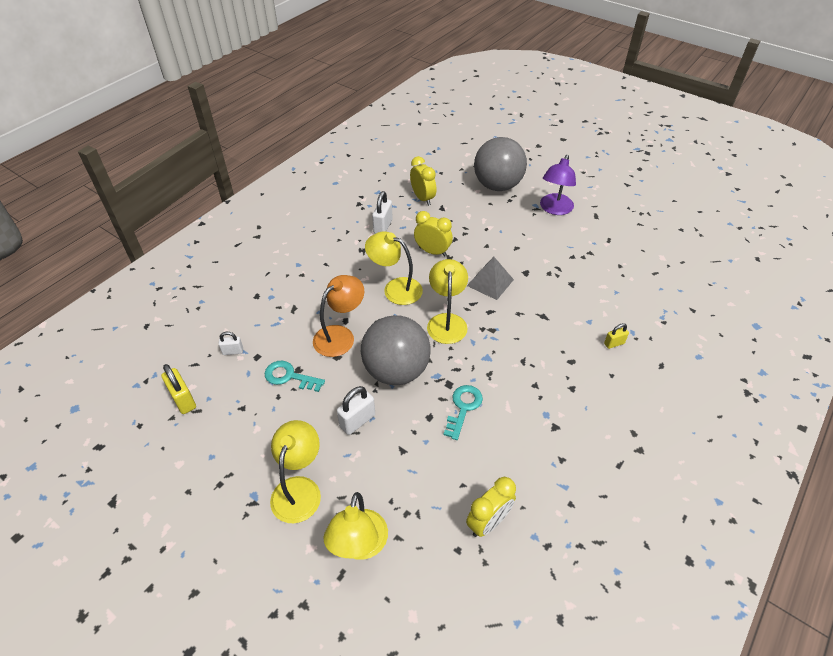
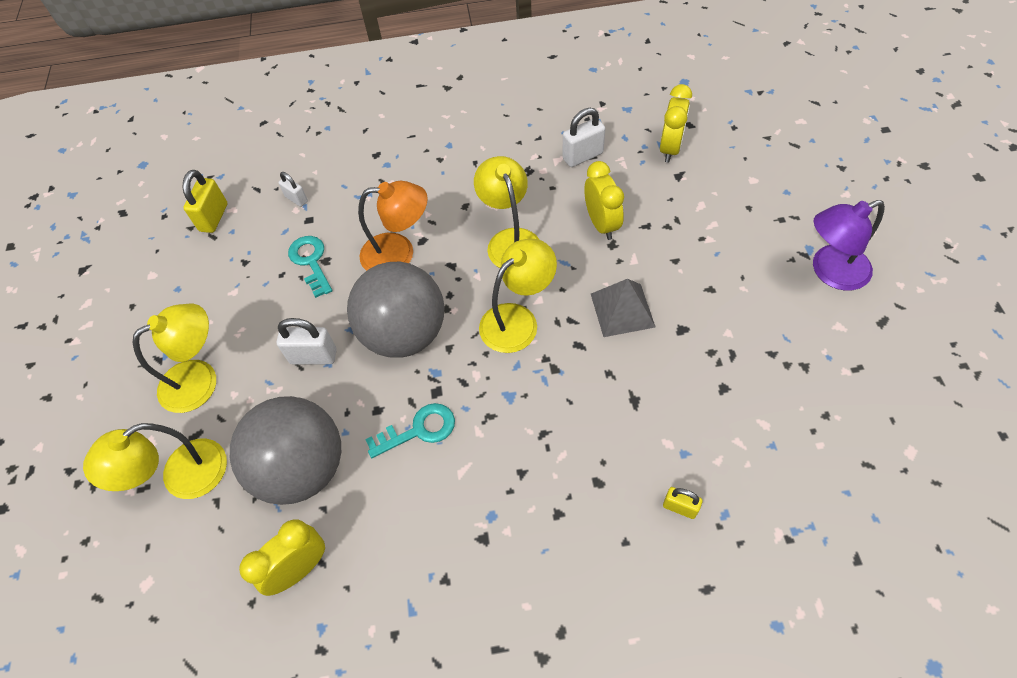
camera: 50 degrees right, 10 degrees up
(488, 522) = (300, 568): yellow clock -> yellow clock turned 135 degrees clockwise
(497, 186) = (788, 189): grey ball -> grey ball (302, 468)

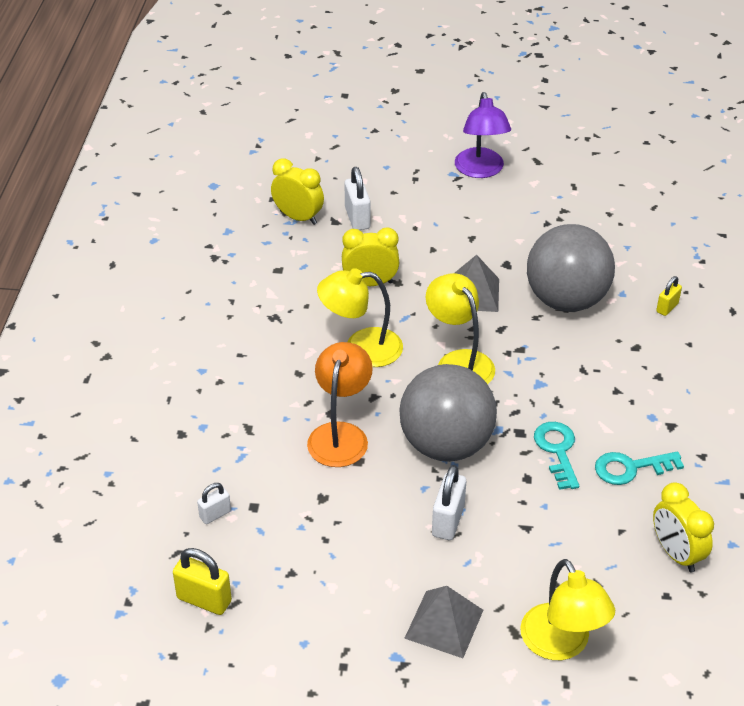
camera: 80 degrees left, 15 degrees down
(200, 379) = (444, 623): yellow lamp -> grey pyramid
(302, 468) = (575, 542): grey ball -> grey ball (566, 300)
(311, 262) = (319, 510): turquoise key -> turquoise key (631, 468)
(582, 156) = (276, 275): white padlock -> white padlock (357, 218)

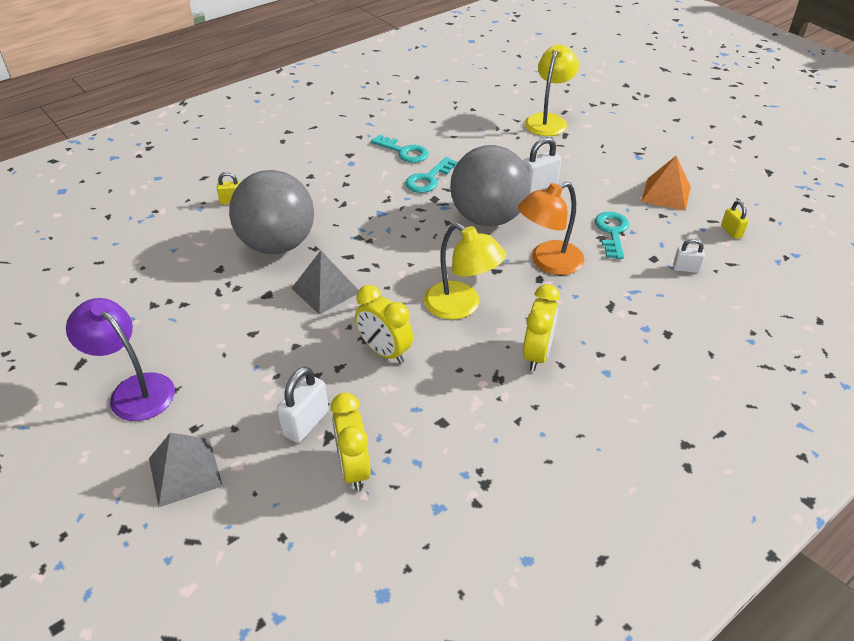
camera: 135 degrees left, 0 degrees up
(204, 600) = (731, 231): yellow padlock -> yellow padlock, size x0.61
(313, 610) = (666, 194): none -> orange pyramid
(318, 511) = (612, 232): none -> turquoise key
(444, 623) = (597, 154): grey pyramid -> grey pyramid (185, 472)
(459, 362) = (409, 254): yellow lamp -> none
(480, 170) = (134, 390): purple lamp -> purple lamp turned 90 degrees counterclockwise
(676, 554) = (442, 116): yellow clock -> yellow clock (537, 354)

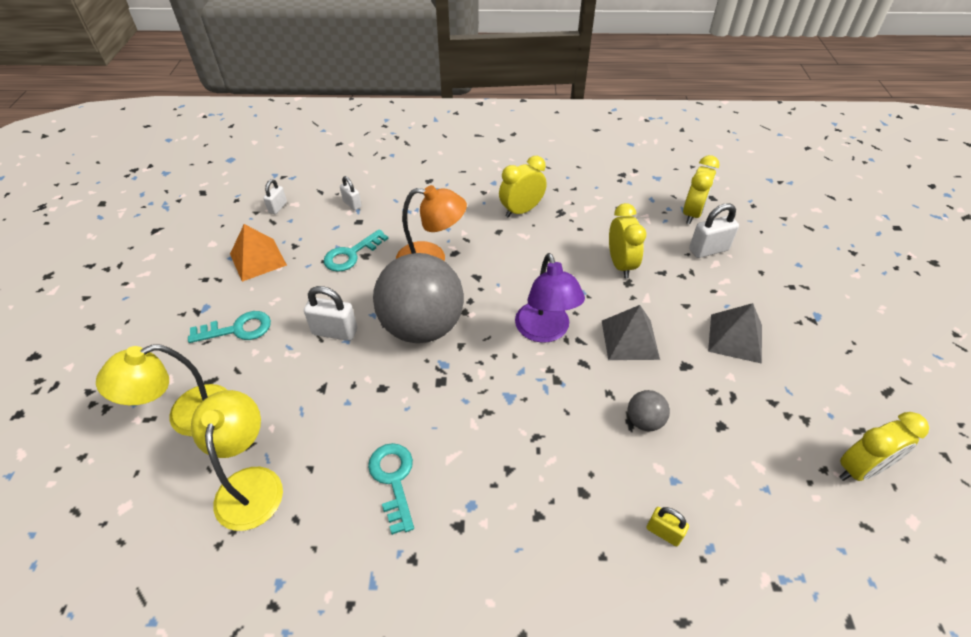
camera: 140 degrees left, 5 degrees up
(104, 292) = (860, 469): none -> yellow clock
(134, 390) = (836, 339): purple lamp -> purple lamp (545, 331)
(185, 472) = (805, 262): grey pyramid -> grey pyramid (735, 338)
(277, 244) = (644, 421): grey ball -> grey ball, size x0.41
(428, 179) = (416, 412): turquoise key -> turquoise key (237, 329)
(461, 306) = (534, 265): yellow lamp -> yellow lamp (250, 483)
(731, 231) = (278, 207): yellow padlock -> white padlock

